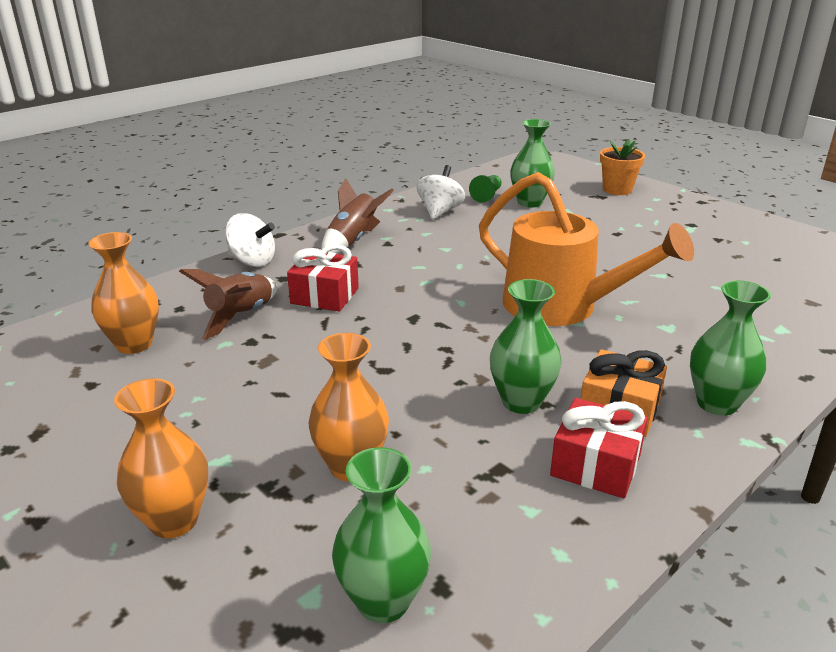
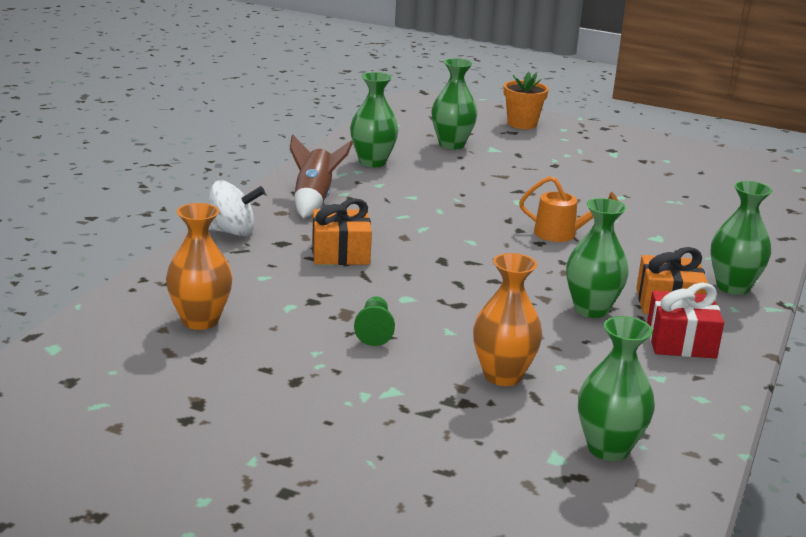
camera: 25 degrees left, 5 degrees down
(174, 520) = (400, 437): orange vase -> none
(241, 316) = (278, 282): brown rocket -> none
(325, 296) = (340, 253): red gift -> orange gift
(440, 211) = (372, 162): white spinning top -> green vase
(487, 196) = (404, 142): green pawn -> green pawn (374, 331)
(563, 307) = (562, 234): orange watering can -> orange watering can, size x0.48

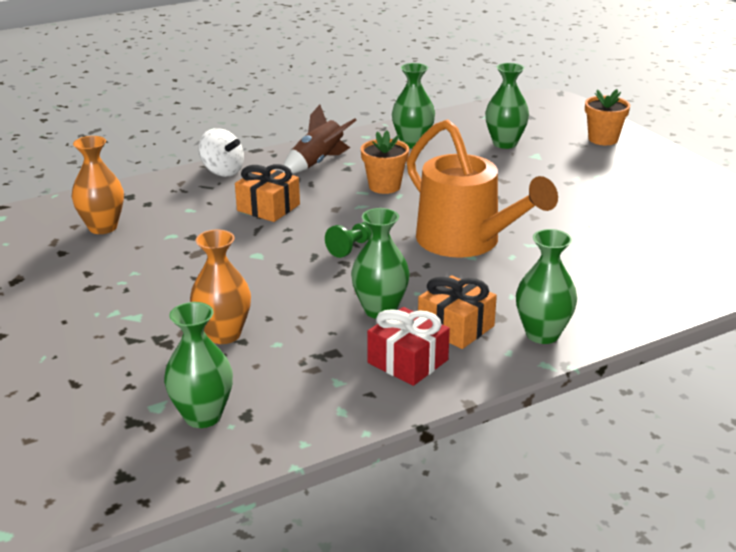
camera: 40 degrees right, 5 degrees up
(374, 331) = (194, 271): green pawn -> green pawn (351, 247)
(413, 206) = (384, 186): none -> orange flower pot
(562, 234) = (467, 242): orange watering can -> orange watering can, size x2.10

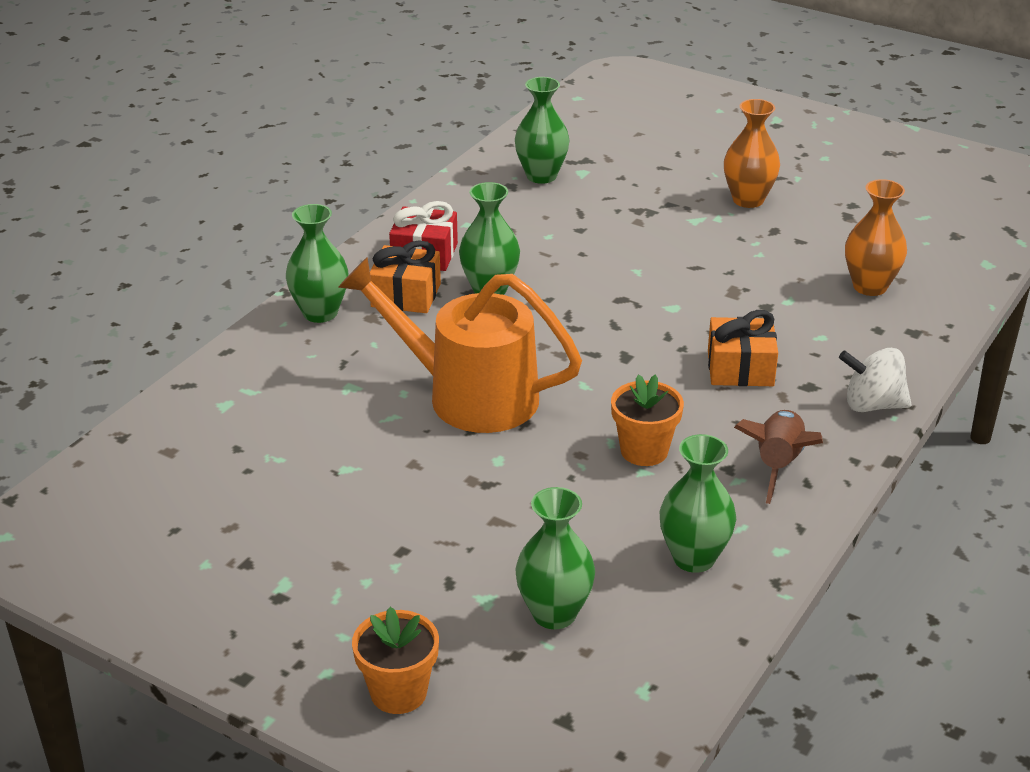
camera: 150 degrees right, 5 degrees up
(224, 334) = (601, 229): orange vase -> orange vase (748, 200)
(351, 247) = (587, 346): green pawn -> none

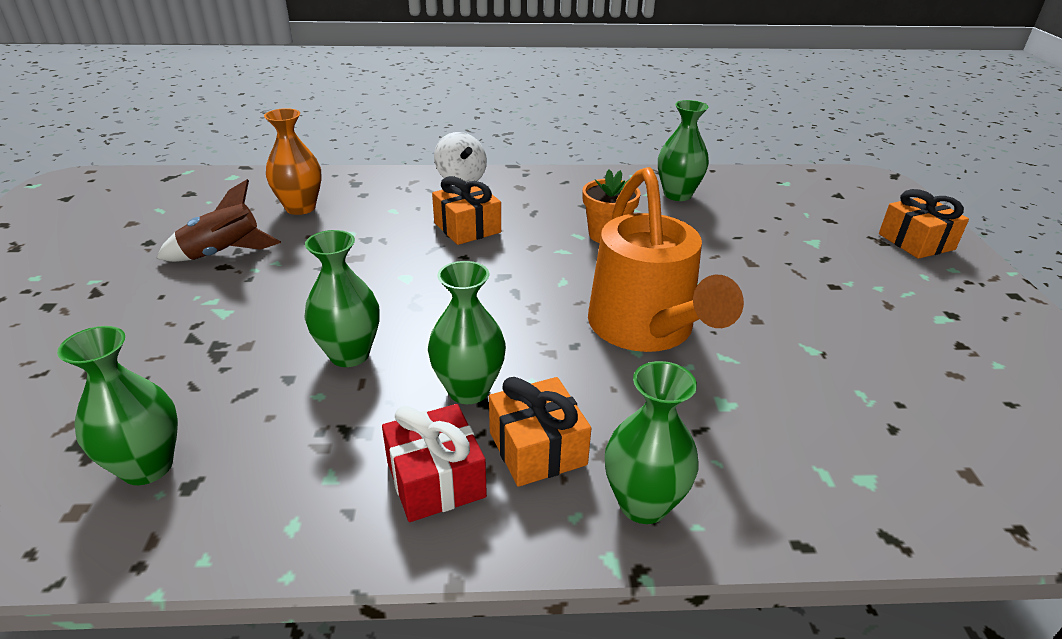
camera: 125 degrees left, 0 degrees up
(398, 692) = (916, 242): orange flower pot -> orange gift
(554, 614) = (785, 219): green vase -> green vase (349, 354)
(748, 200) = (160, 294): orange vase -> none
(778, 465) = (560, 192): brown rocket -> brown rocket (223, 253)

